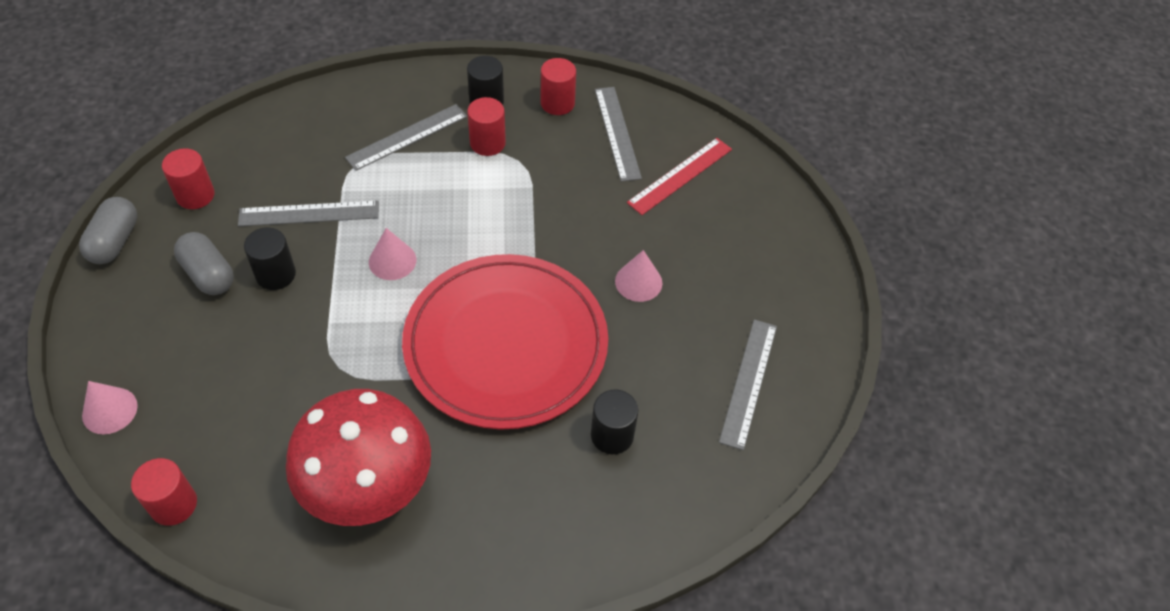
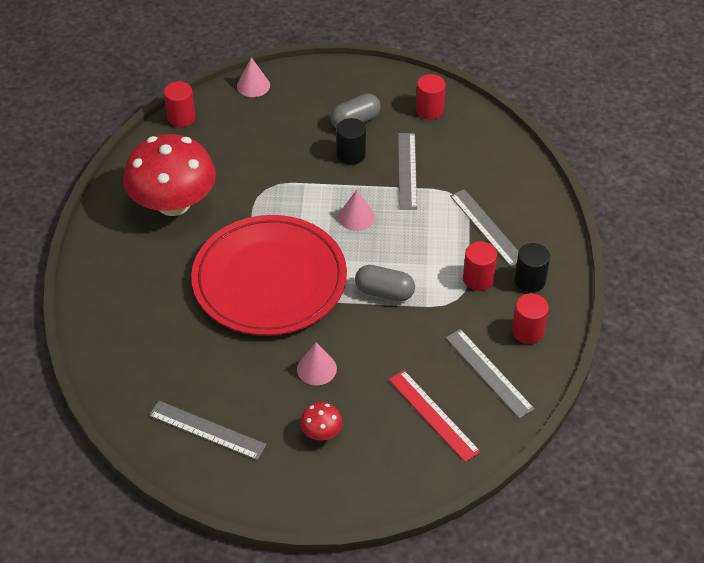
camera: 100 degrees right, 5 degrees down
(115, 241) = (389, 75): grey capsule -> grey capsule (384, 292)
(612, 435) = (179, 336): black cylinder -> none
(617, 133) = (489, 373): grey ruler -> grey ruler turned 60 degrees clockwise
(724, 270) = (321, 432): none -> red mushroom

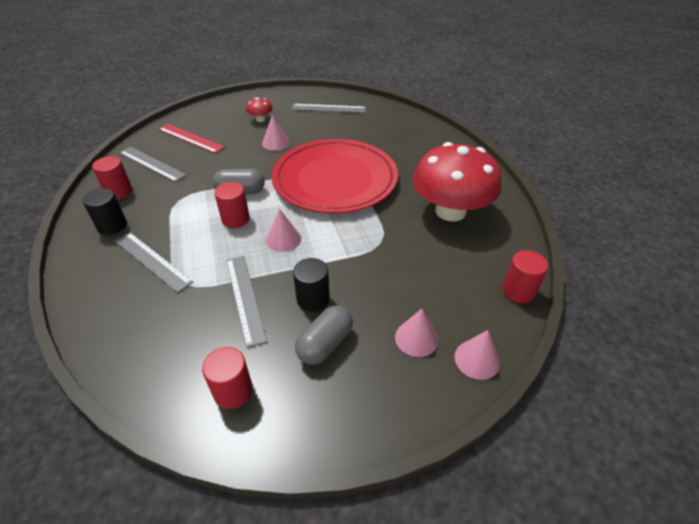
camera: 160 degrees right, 5 degrees down
(286, 108) = (416, 338): none -> pink cone
(478, 279) = (160, 217): red cylinder -> red cylinder (235, 219)

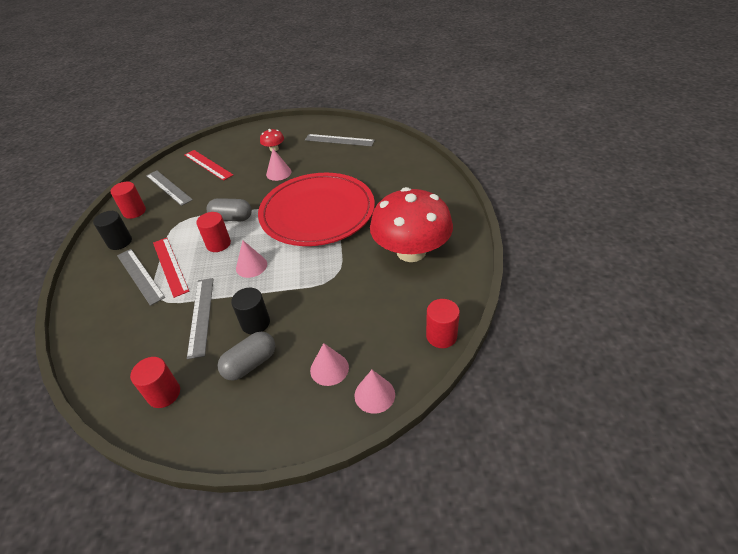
camera: 15 degrees right, 0 degrees up
(186, 247) = (170, 266): none -> red ruler

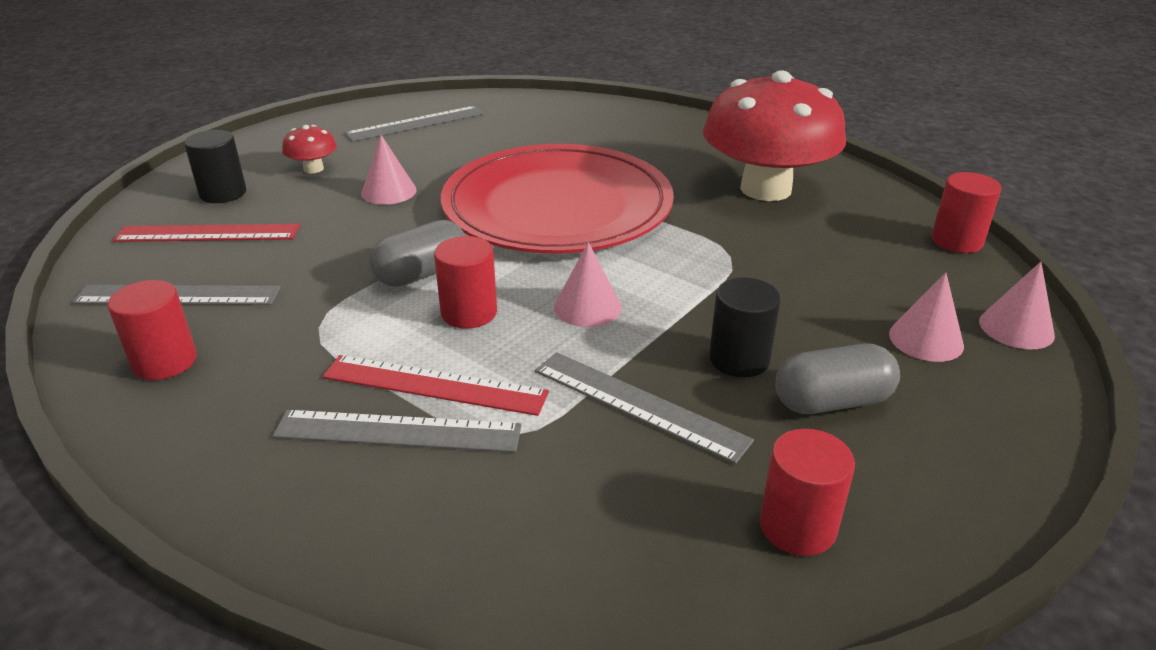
camera: 50 degrees left, 10 degrees down
(120, 242) = (231, 417): black cylinder -> black cylinder (223, 193)
(250, 364) = (832, 402): grey capsule -> grey capsule turned 75 degrees clockwise

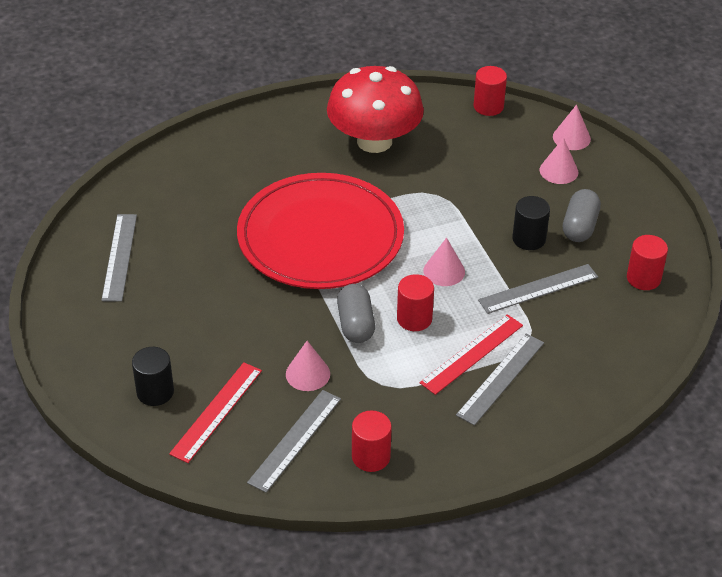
camera: 60 degrees left, 10 degrees up
(313, 169) = (154, 334): red mushroom -> none
(389, 191) = (229, 306): pink cone -> pink cone (307, 374)

